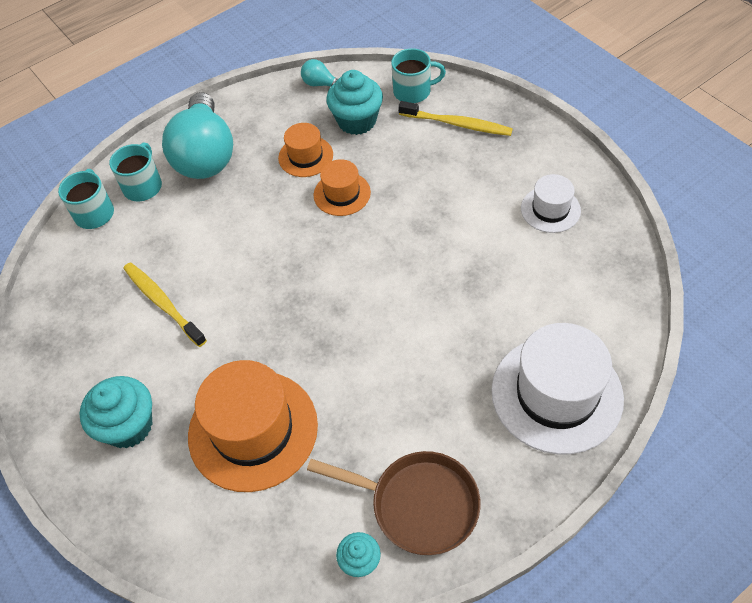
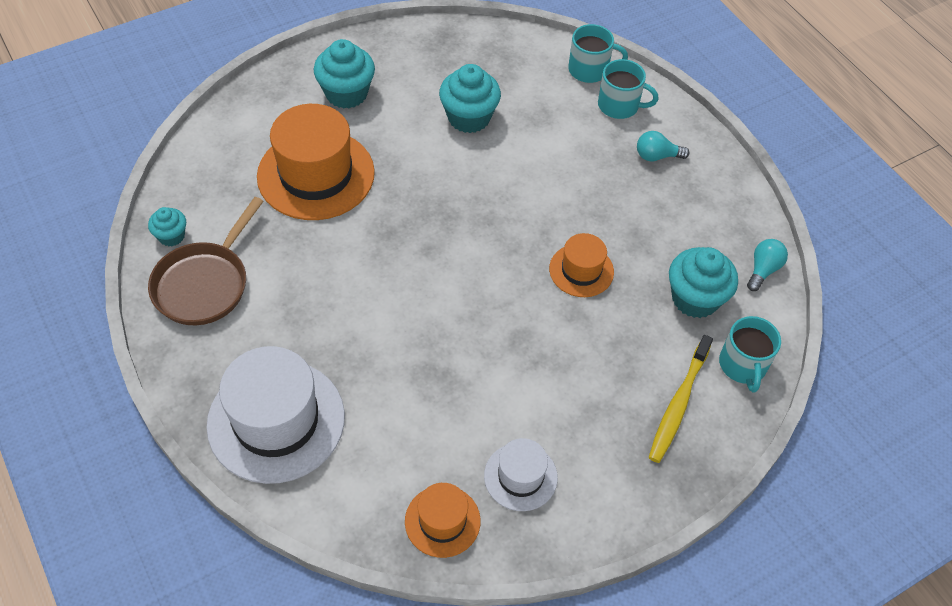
camera: 90 degrees right, 0 degrees up
(162, 303) = (469, 117): yellow toothbrush -> turquoise cupcake
(205, 155) = (656, 156): turquoise light bulb -> turquoise light bulb, size x0.41
(305, 156) = (643, 243): orange hat -> orange hat (442, 521)

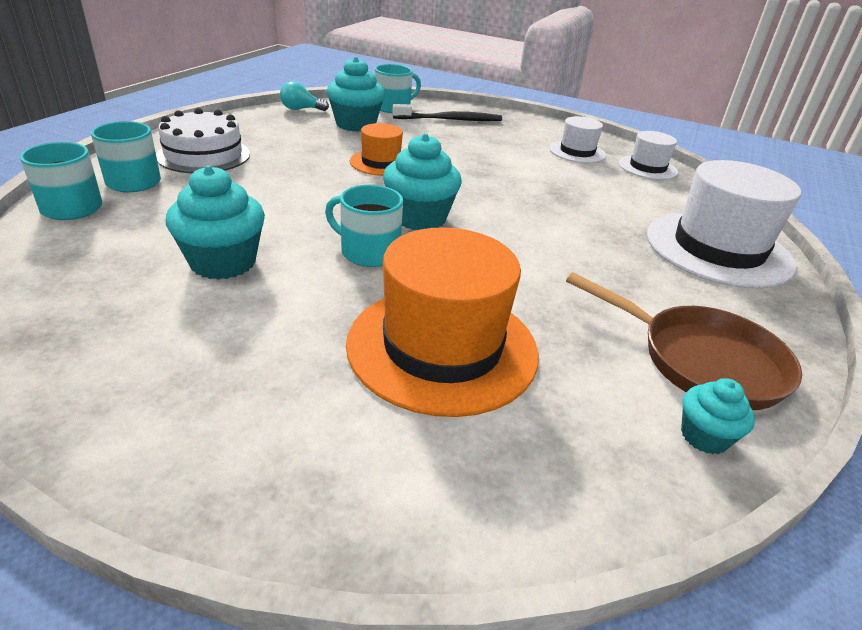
camera: 125 degrees left, 20 degrees down
(204, 284) = (702, 361): brown pan -> brown pan turned 45 degrees clockwise
(346, 93) = (249, 389): turquoise cupcake -> turquoise cupcake (419, 218)
(433, 189) = (368, 252): none -> turquoise mug
(442, 521) = (647, 167): orange hat -> white hat
(656, 156) = (204, 155): turquoise light bulb -> white cake
(678, 404) = (450, 120): yellow toothbrush -> black toothbrush

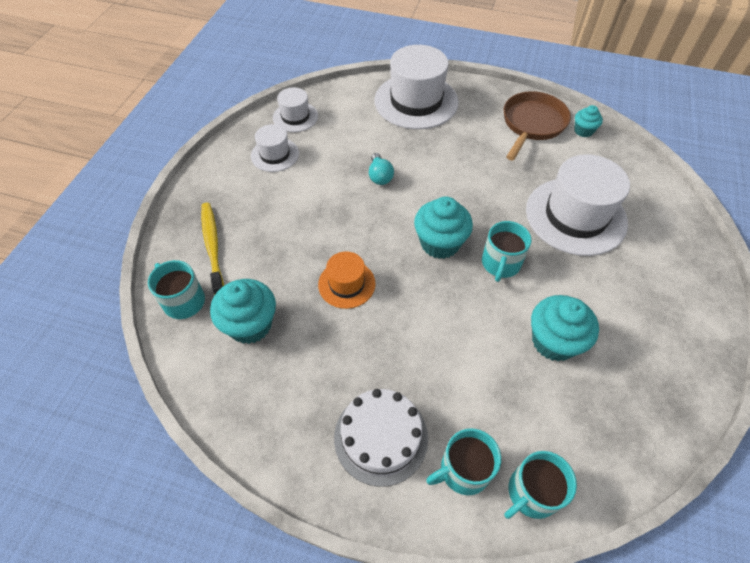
camera: 95 degrees left, 20 degrees up
(301, 109) = (211, 392): turquoise light bulb -> turquoise light bulb (380, 176)
(442, 347) = (575, 216): orange hat -> white hat
(450, 120) = (212, 246): black toothbrush -> yellow toothbrush

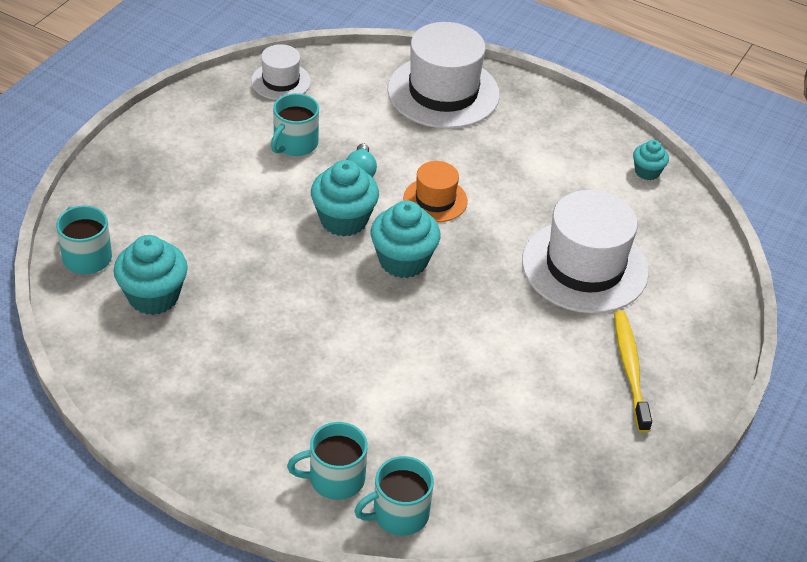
camera: 10 degrees right, 10 degrees down
(212, 246) = (135, 208): yellow toothbrush -> yellow toothbrush (630, 369)
(275, 155) = (240, 121): white hat -> none
(346, 284) = (276, 279): orange hat -> orange hat (435, 200)
(381, 437) = (259, 430): white cake -> none
(500, 263) = (466, 297): turquoise mug -> turquoise mug (295, 144)
(532, 124) = (583, 150): brown pan -> none
(554, 341) = (491, 387): turquoise cupcake -> turquoise cupcake (344, 220)

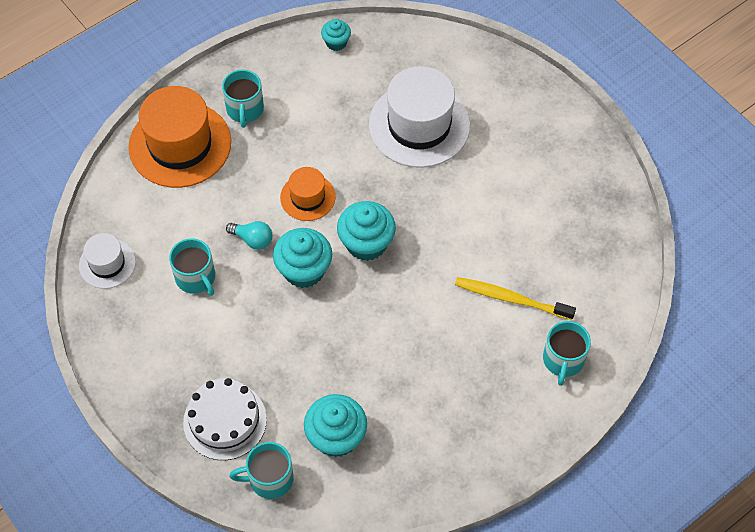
camera: 65 degrees left, 15 degrees up
(141, 207) = (225, 420): none -> white cake
(399, 514) = (606, 329): turquoise mug -> turquoise mug (245, 109)
(443, 92) = (180, 144): white hat -> orange hat
(630, 369) = (526, 138): yellow toothbrush -> yellow toothbrush (510, 298)

